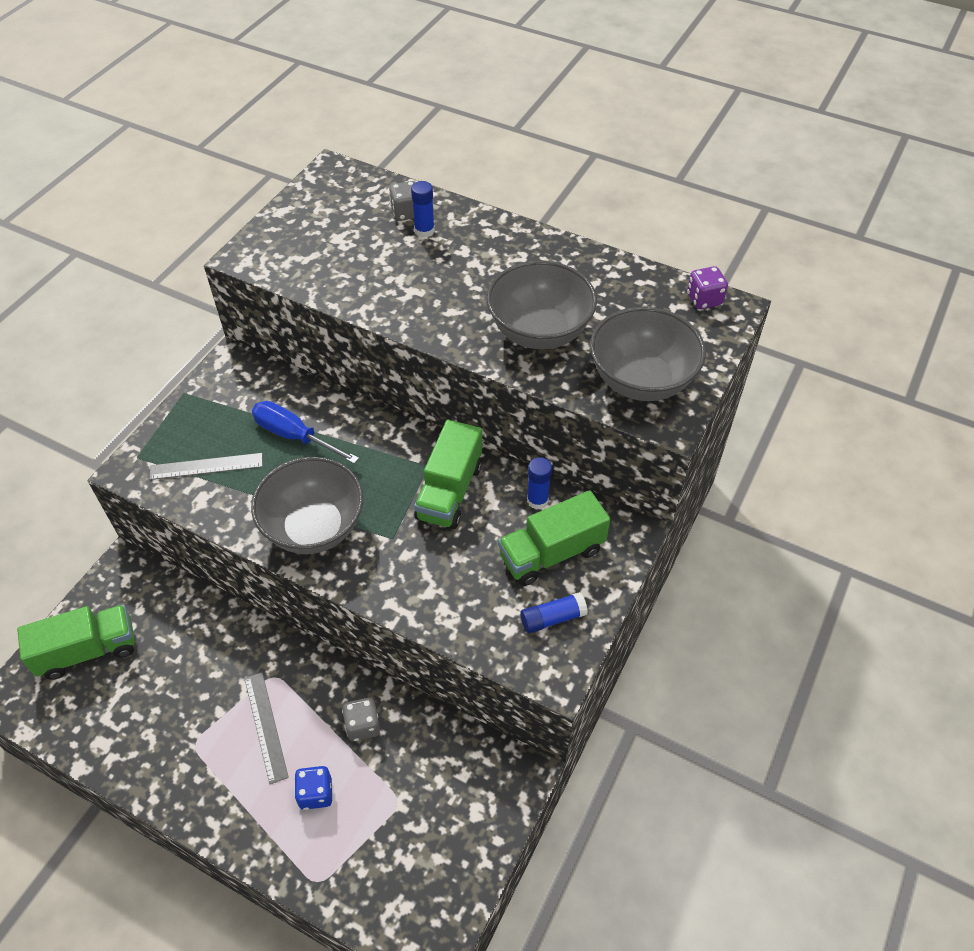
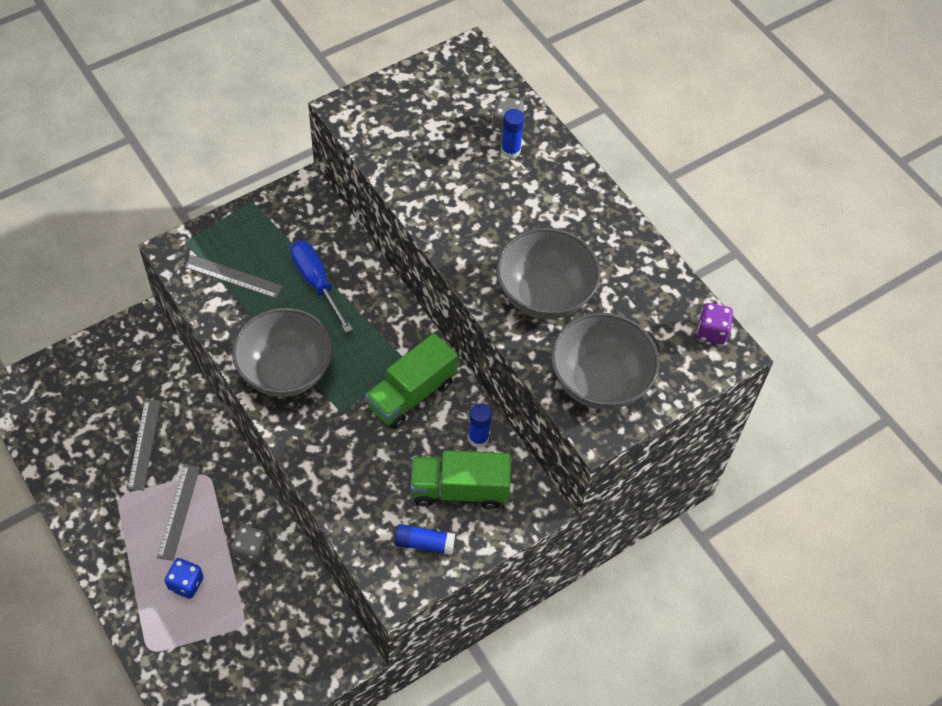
camera: 25 degrees right, 5 degrees up
(88, 650) = (82, 381): green truck -> none
(191, 679) = (144, 444): none -> grey ruler

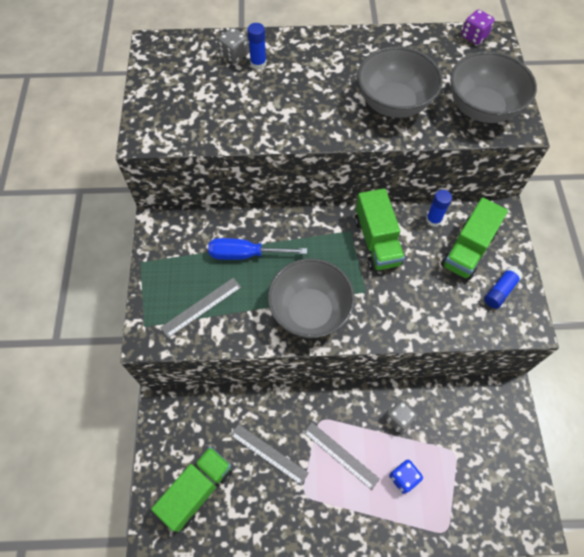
camera: 55 degrees left, 5 degrees up
(74, 400) = (197, 490): none -> green truck

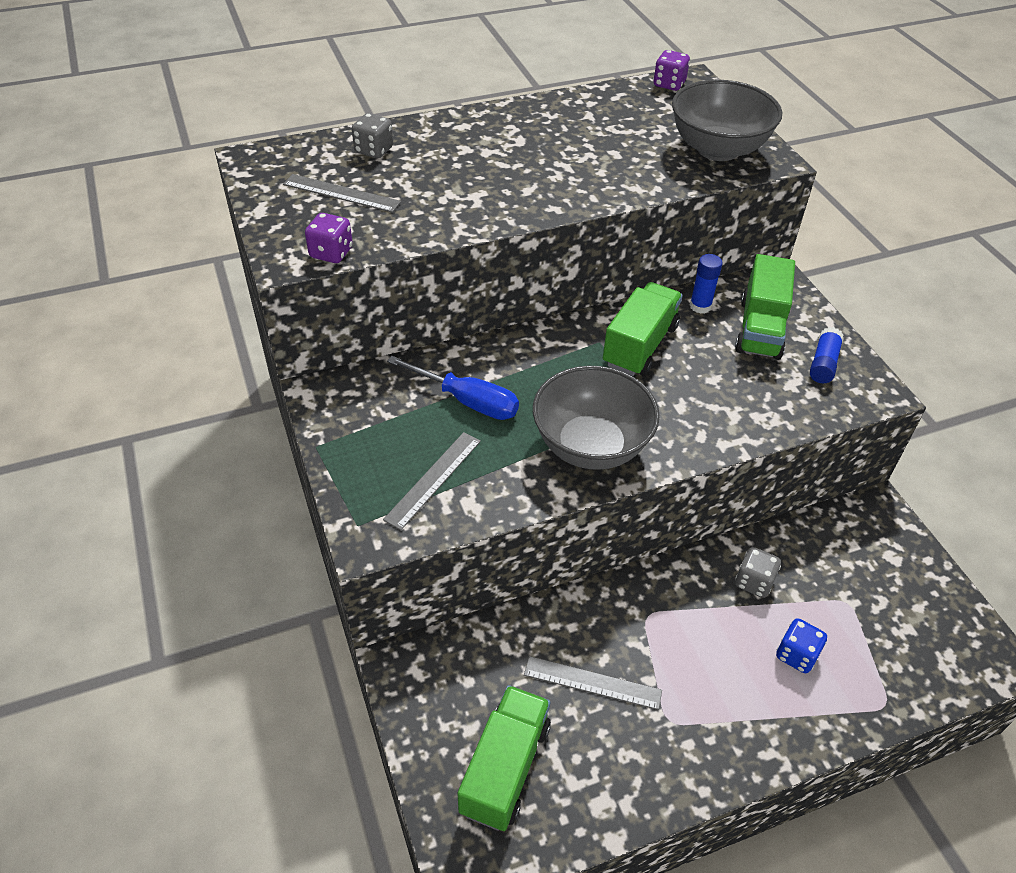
camera: 20 degrees left, 15 degrees down
(172, 139) = (331, 253): none -> purple dice
(245, 254) = (468, 401): blue screwdriver -> blue screwdriver turned 135 degrees counterclockwise
(258, 63) = (411, 153): blue glue stick -> none
(341, 455) = (696, 652): grey ruler -> grey ruler (341, 193)
(376, 241) = (640, 345): green truck -> green truck turned 120 degrees counterclockwise
(394, 103) = (608, 163): grey bowl -> none

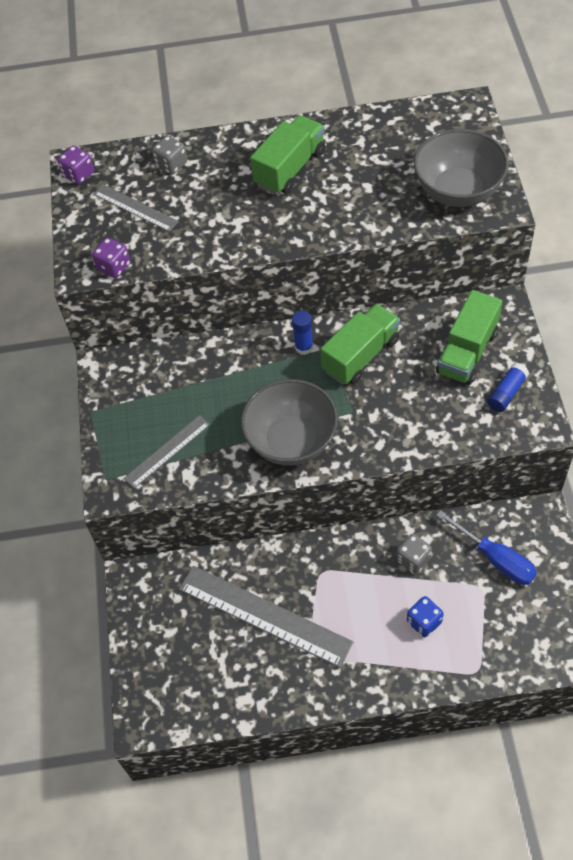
camera: 20 degrees right, 10 degrees up
(468, 401) = (210, 388): blue screwdriver -> blue screwdriver (496, 559)
(505, 768) = (186, 664): green truck -> green truck (290, 168)
(592, 682) = (264, 615): grey ruler -> grey ruler, size x1.82
(669, 84) = (445, 110): purple dice -> purple dice (79, 174)
(700, 306) = (425, 323): blue glue stick -> blue glue stick (304, 347)

